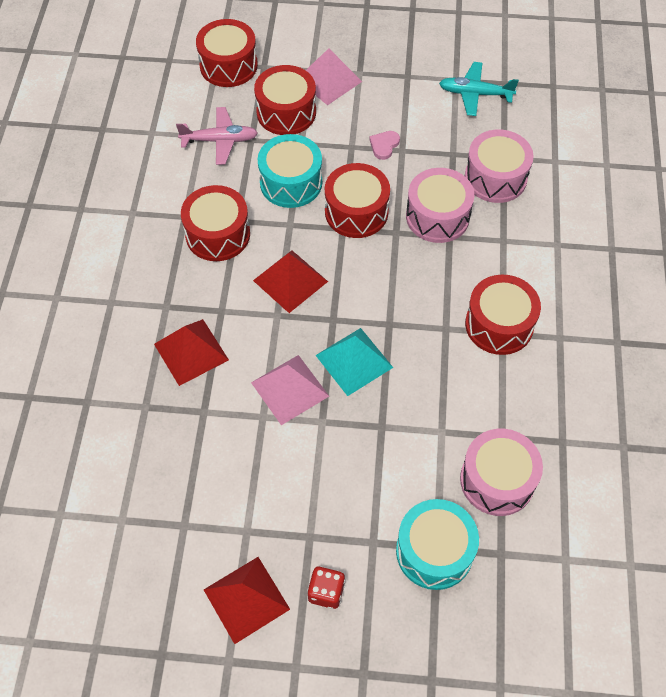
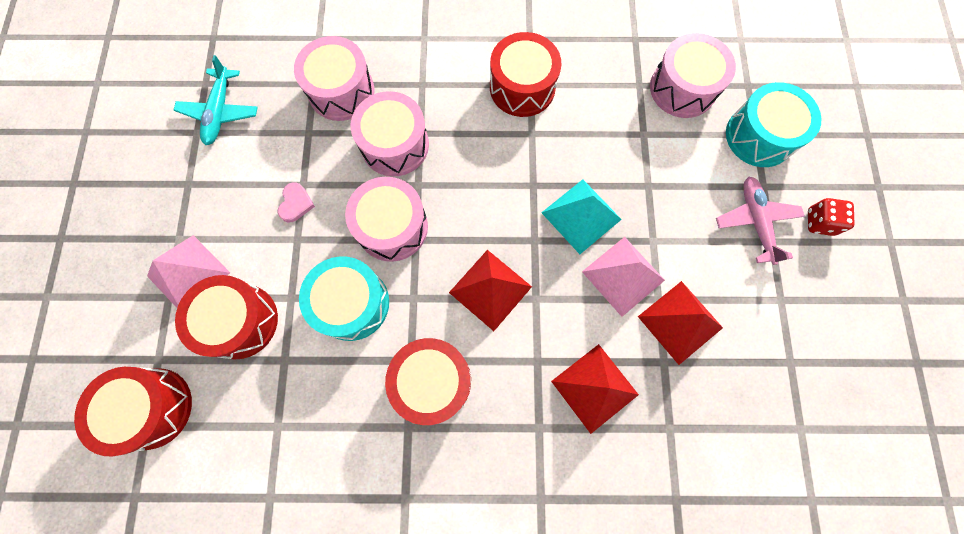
camera: 95 degrees left, 15 degrees up
(220, 140) = (285, 400): pink plane -> pink plane (755, 221)
(246, 599) = (845, 291): red pyramid -> red pyramid (680, 322)
(356, 212) = (392, 227): red drum -> pink drum
(384, 145) = (296, 203): pink heart -> pink heart turned 105 degrees counterclockwise

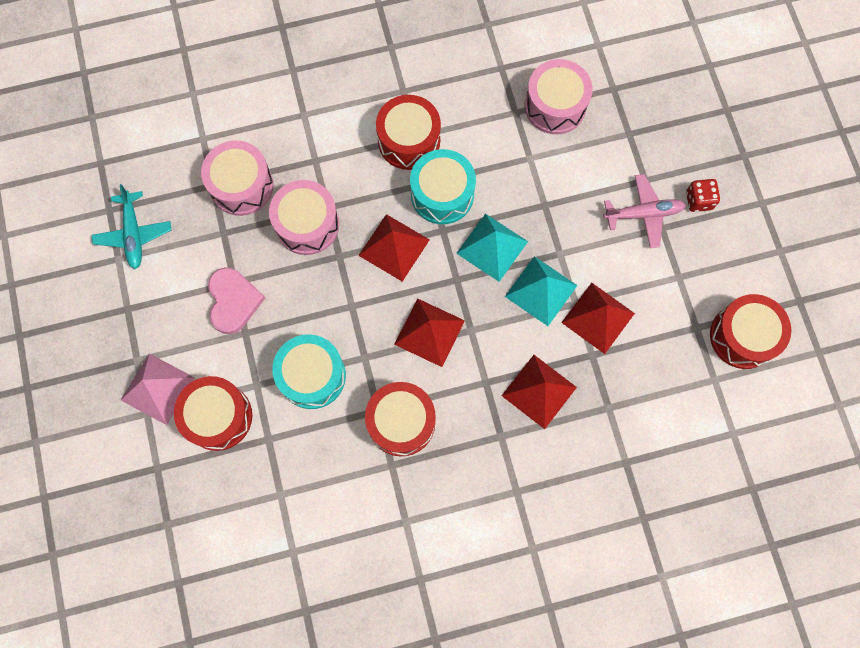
camera: 15 degrees left, 0 degrees up
(152, 408) = (167, 508): red drum -> red drum (742, 336)
(296, 203) = (233, 301): pink heart -> pink heart, size x1.76
(392, 227) = (327, 300): pink drum -> none
(477, 190) = (394, 247): none -> red pyramid
(623, 276) = (540, 291): pink pyramid -> turquoise pyramid
(755, 221) = (644, 214): pink plane -> pink plane turned 105 degrees clockwise
(759, 136) = (632, 134): turquoise drum -> turquoise drum (442, 194)

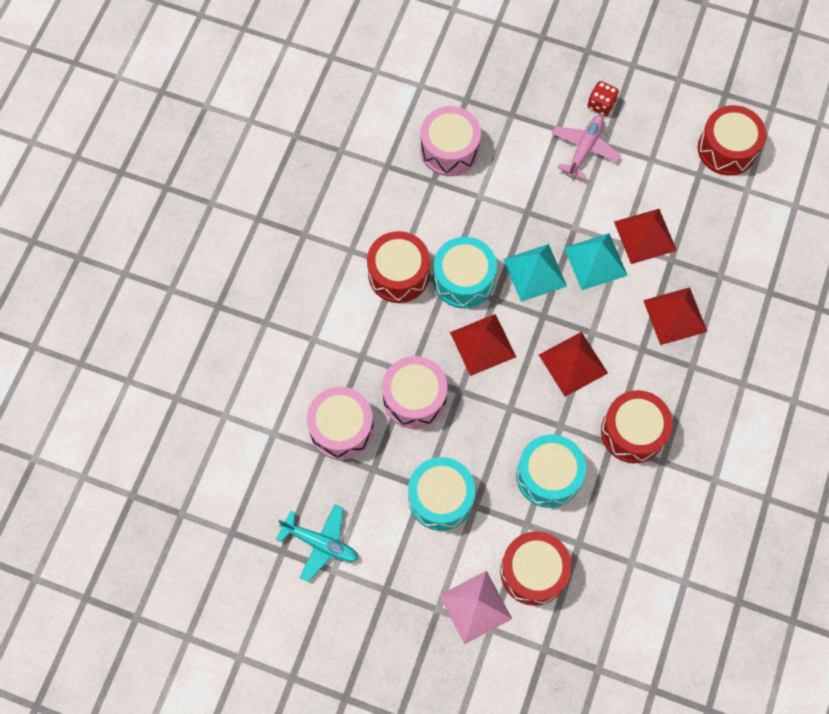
camera: 55 degrees left, 5 degrees down
(233, 301) = (440, 498): pink heart -> turquoise drum

